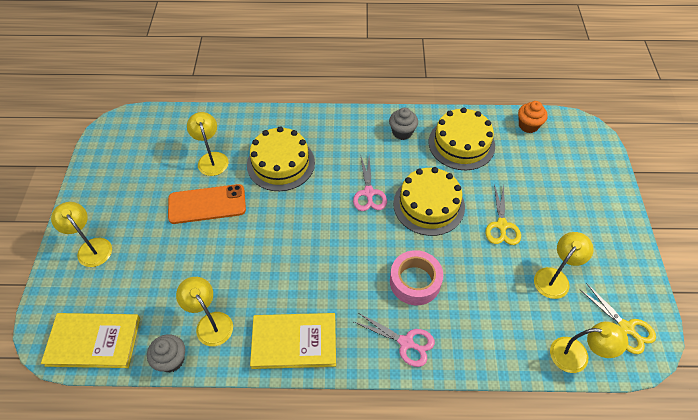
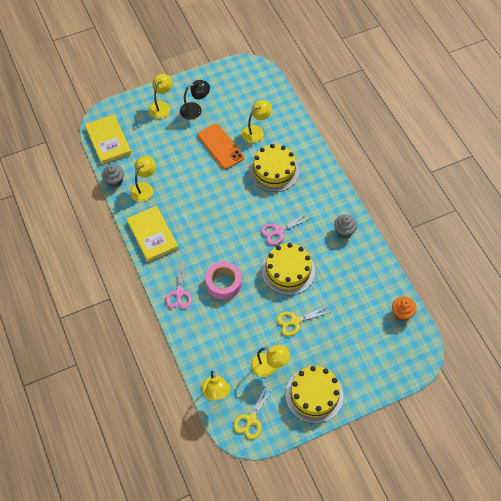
camera: 65 degrees right, 5 degrees up
(128, 210) = (195, 109): none -> black lamp
(461, 144) = (355, 273): yellow cake -> yellow cake (314, 395)

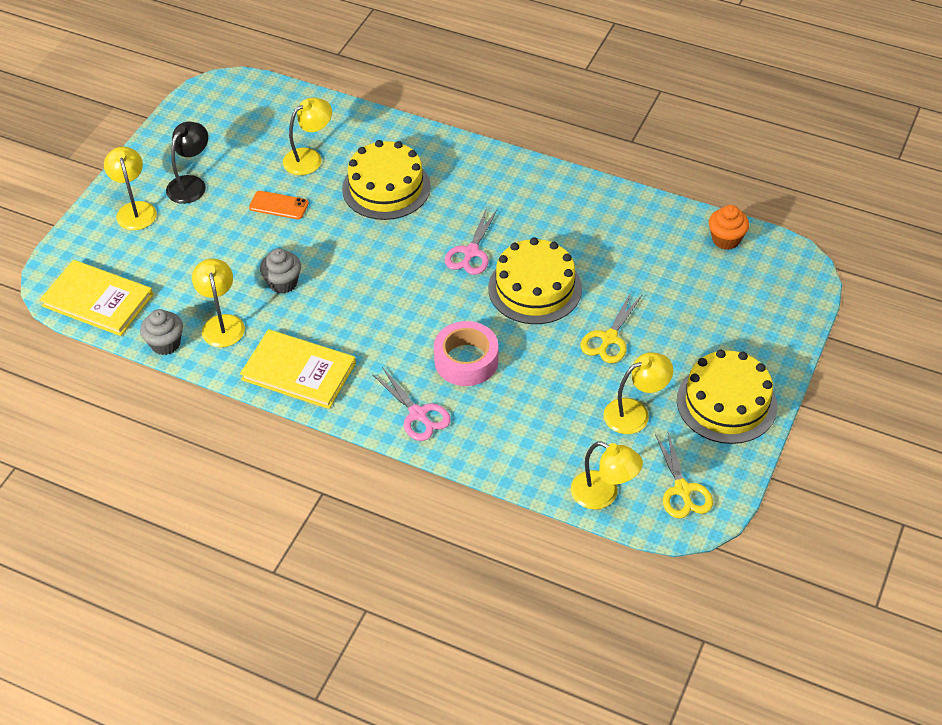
camera: 40 degrees left, 10 degrees down
(220, 146) = (278, 205): orange phone -> orange phone, size x0.59
(256, 131) = (309, 158): yellow lamp -> yellow lamp turned 45 degrees clockwise
(344, 231) = (555, 197): grey cupcake -> grey cupcake (283, 283)

